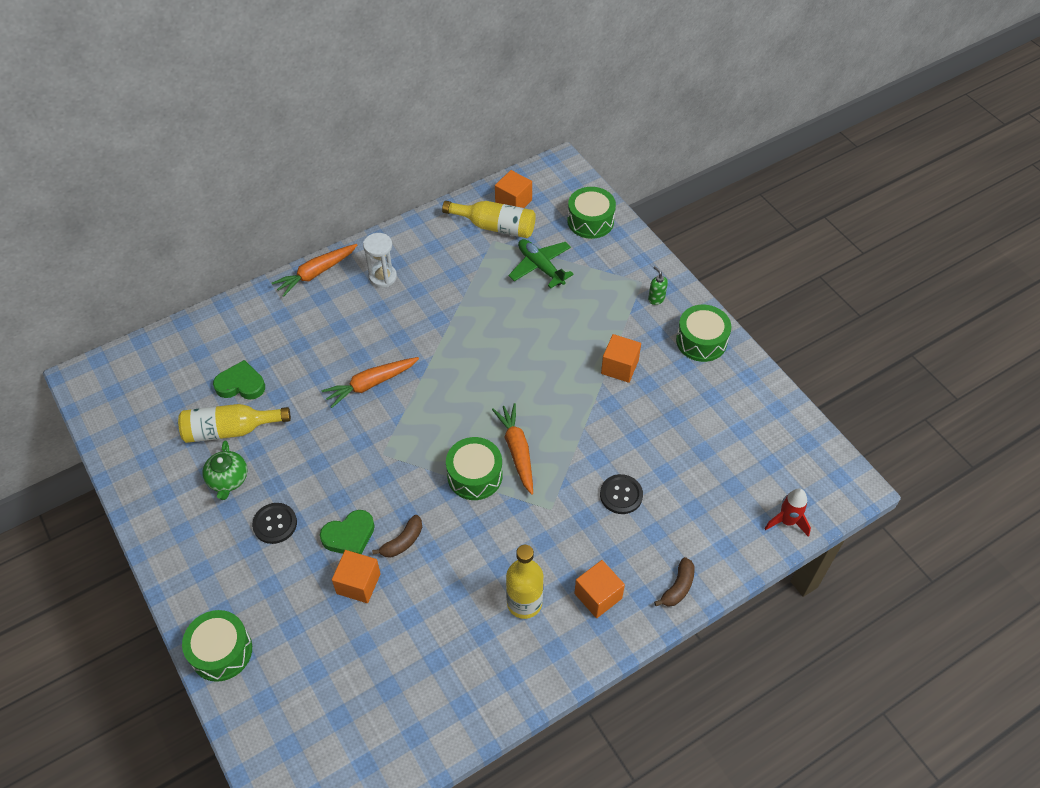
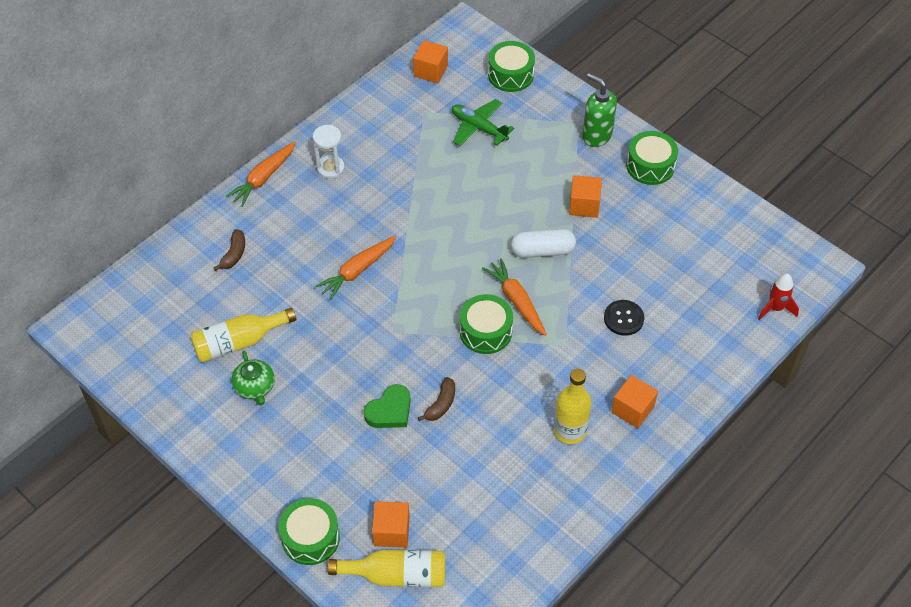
camera: 15 degrees left, 0 degrees up
(241, 384) = (231, 298): green heart -> none
(275, 524) = (316, 416): black button -> none
(358, 583) = (414, 450): orange cube -> orange cube (391, 531)
(495, 226) = (421, 98): yellow bottle -> yellow bottle (396, 575)
(561, 404) = (542, 251): none -> white capsule
(656, 299) = (596, 136): green soap dispenser -> green soap dispenser, size x1.96
(678, 587) = (699, 385): brown banana -> brown banana (234, 254)

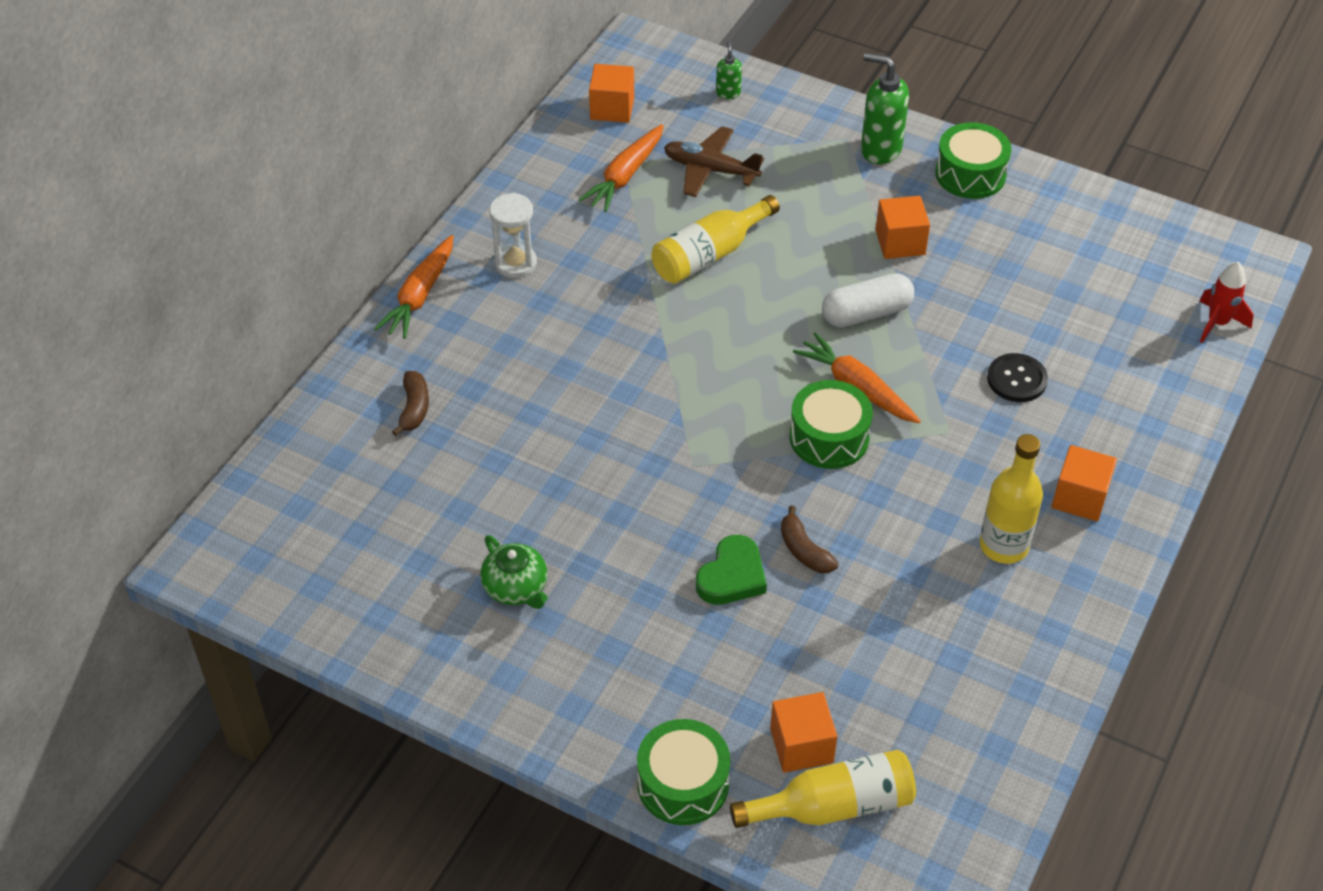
camera: 15 degrees left, 5 degrees down
(239, 342) = (467, 529): yellow bottle -> yellow bottle (710, 254)
(357, 271) = (609, 394): orange carrot -> orange carrot (625, 176)
(441, 404) = (804, 550): brown banana -> brown banana turned 135 degrees clockwise
(479, 128) = (710, 170): green plane -> brown plane
(510, 75) = (728, 93): green drum -> green soap dispenser

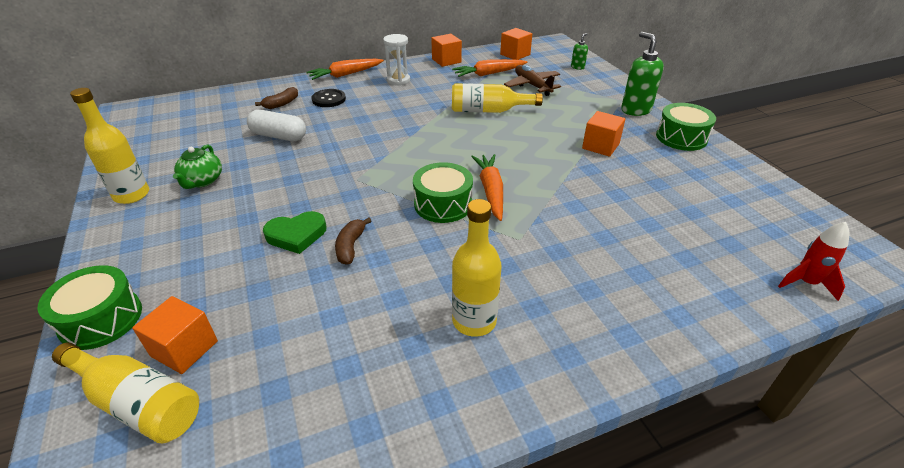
camera: 40 degrees right, 10 degrees down
(463, 662) = (132, 195): none -> yellow bottle
(866, 313) = (541, 164): white capsule -> white capsule (279, 136)
(1016, 379) = (600, 236): black button -> black button (329, 99)
(1079, 497) = (568, 326): orange cube -> orange cube (446, 60)

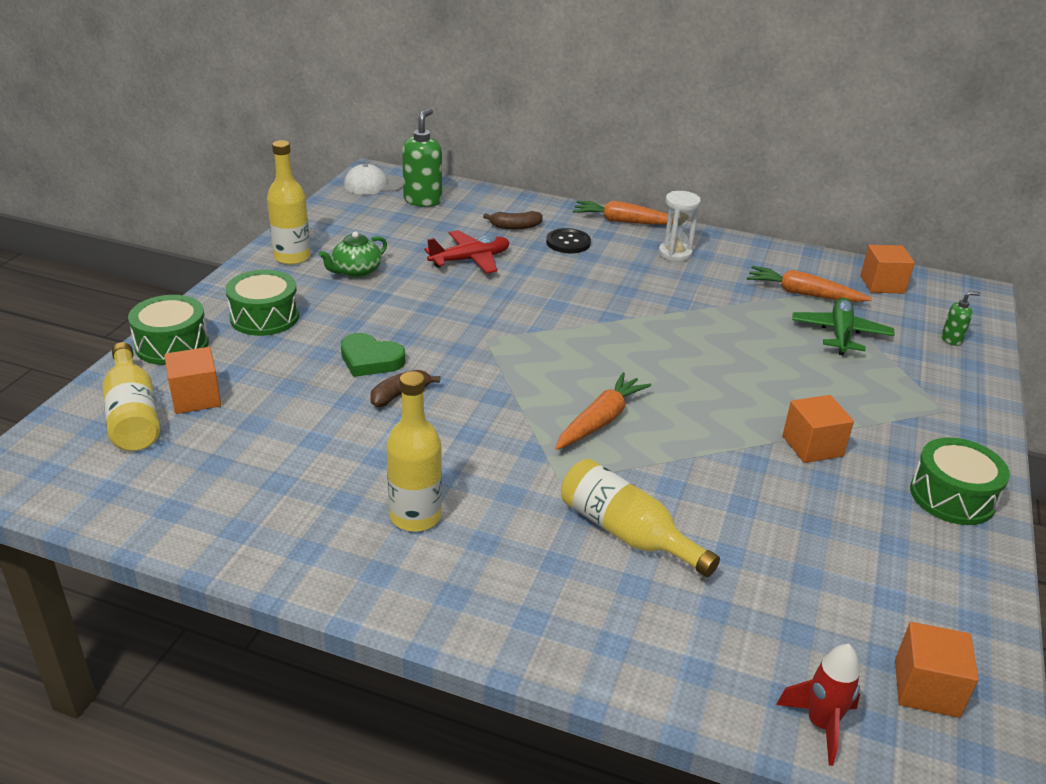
camera: 40 degrees right, 5 degrees down
(137, 117) = (373, 185): none -> white cap
(279, 136) = (470, 260): white capsule -> red plane
(443, 204) = (533, 406): green drum -> green drum (264, 317)
(446, 60) = (771, 254): orange cube -> orange cube (926, 688)
(489, 110) = (732, 337): yellow bottle -> yellow bottle (627, 533)
(532, 86) = (840, 334): brown plane -> green plane
(635, 110) = (943, 432): green soap dispenser -> green soap dispenser (423, 200)

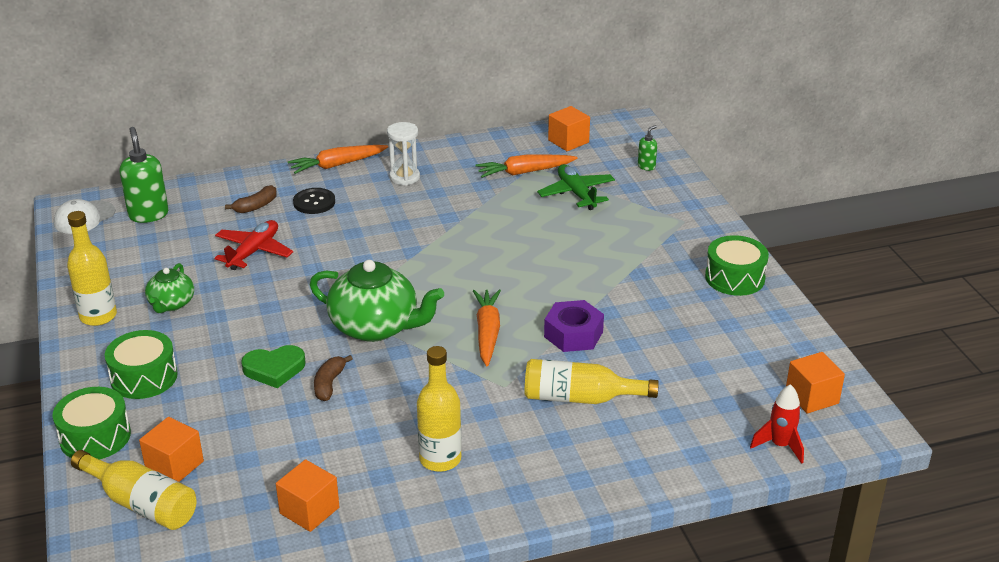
camera: 35 degrees left, 0 degrees up
(500, 366) = (375, 327): none -> green teapot
(690, 465) = (573, 334): none -> purple nut
(812, 446) = (632, 284): orange cube -> orange cube (309, 510)

